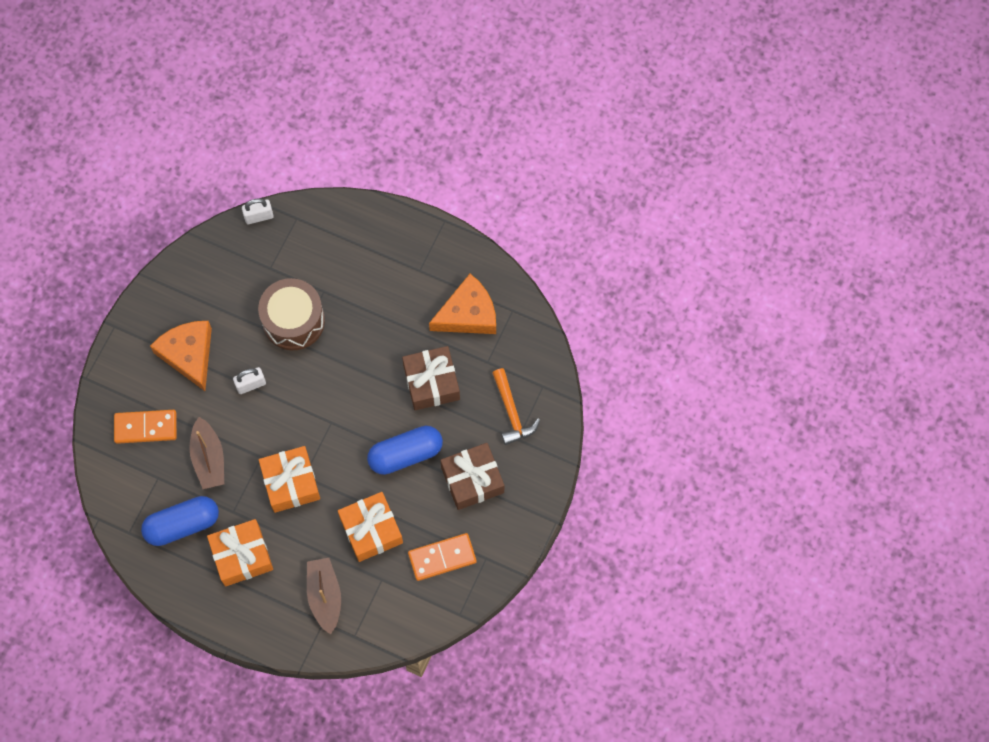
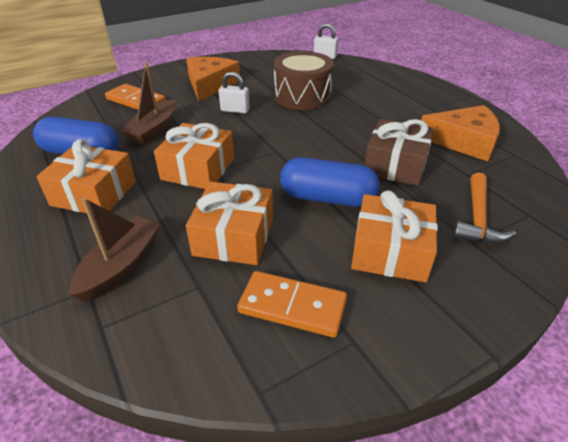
camera: 35 degrees right, 30 degrees down
(472, 480) = (390, 251): brown gift -> orange gift

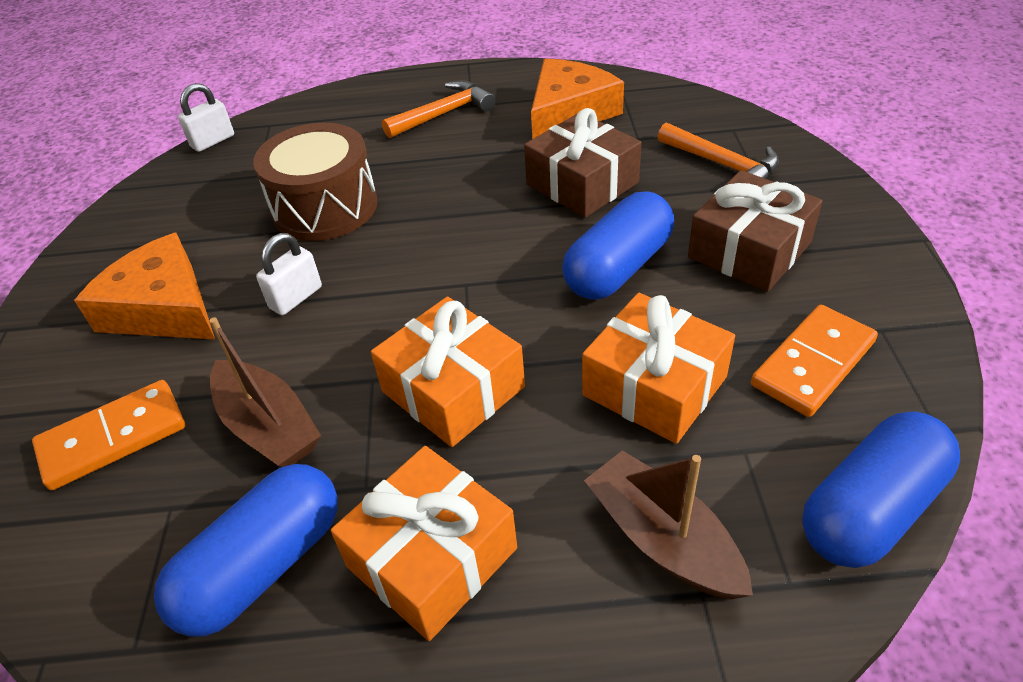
camera: 60 degrees left, 5 degrees up
(169, 359) = (870, 509): none -> blue capsule
(390, 251) = (749, 250): orange gift -> brown gift
(412, 103) = (444, 114): none -> orange hammer

